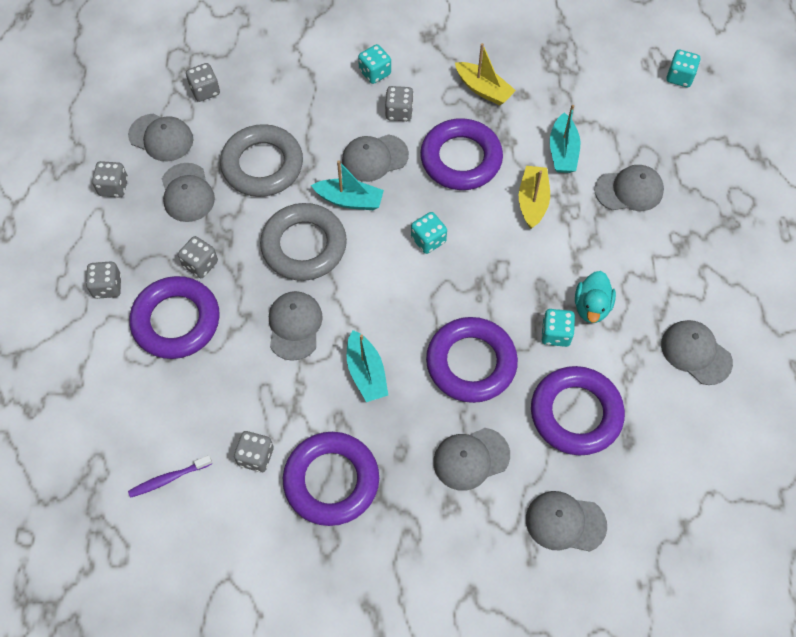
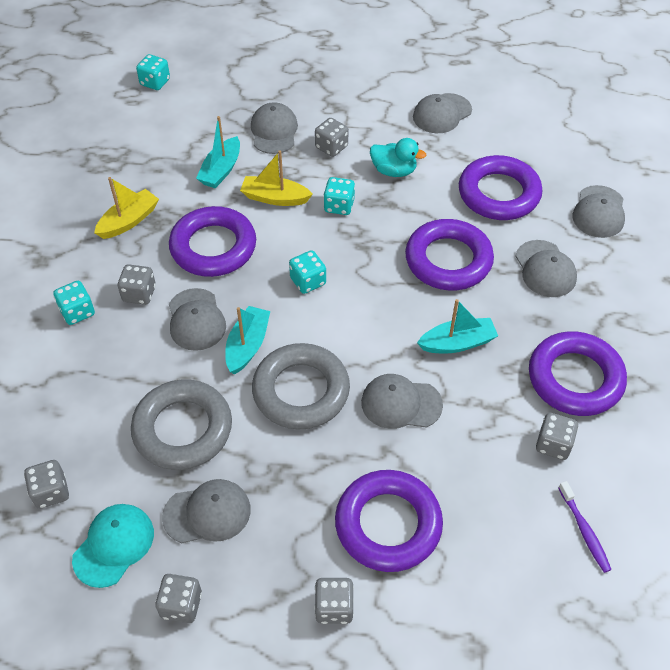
camera: 85 degrees left, 10 degrees down
(161, 137) = (114, 545): grey cap -> turquoise cap
(200, 264) = (313, 498): grey dice -> grey dice (331, 147)
(555, 334) = (420, 198): turquoise dice -> turquoise dice (339, 206)
(562, 151) = (221, 170): turquoise boat -> turquoise boat turned 105 degrees clockwise

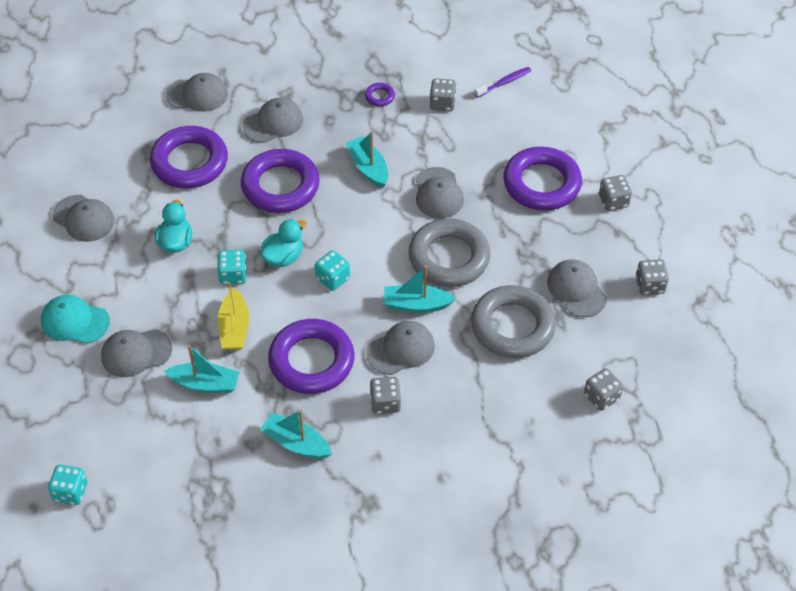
camera: 105 degrees left, 0 degrees up
(77, 312) = (421, 446): turquoise dice -> none
(114, 545) = (625, 340): turquoise cap -> turquoise cap (75, 321)
(129, 221) = (296, 443): yellow boat -> turquoise boat
(331, 147) = (151, 298): grey dice -> none
(350, 247) = (283, 257): none -> turquoise duck
(575, 378) = (379, 96): purple ring -> purple ring, size x0.40

